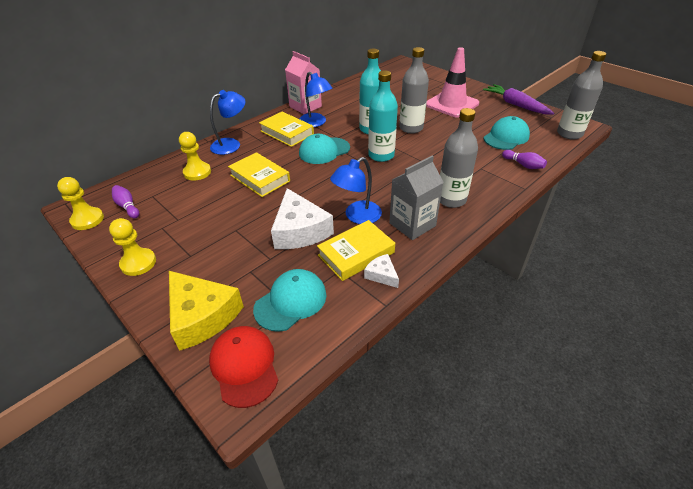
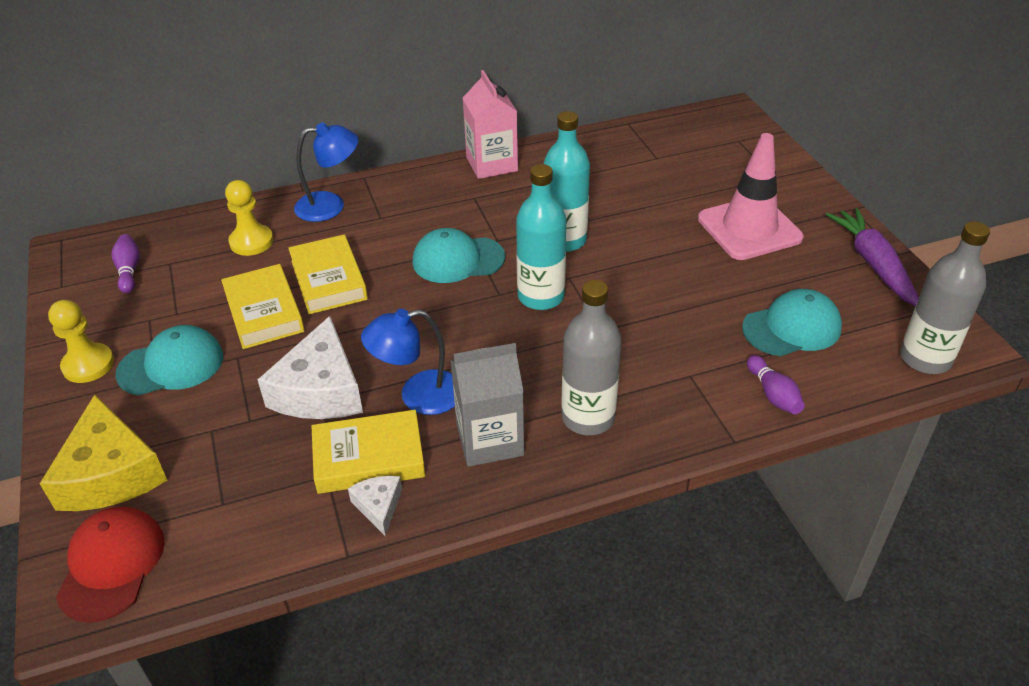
camera: 25 degrees right, 0 degrees up
(87, 220) = (71, 275): yellow pawn -> none
(287, 132) = (426, 208): yellow book -> yellow book (264, 312)
(291, 301) = (229, 497): turquoise cap -> turquoise cap (171, 365)
(316, 123) = (484, 202): blue lamp -> none
(411, 128) = (634, 257): grey bottle -> none

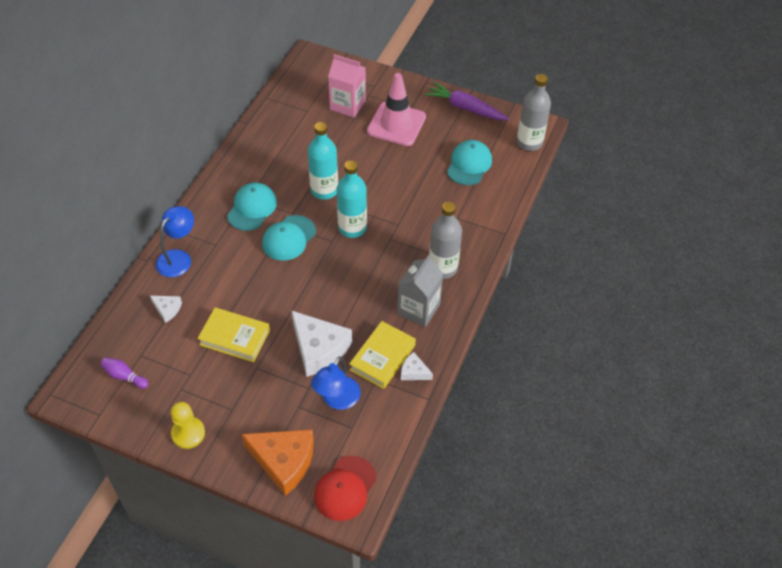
camera: 50 degrees left, 10 degrees up
(111, 473) = (284, 461): yellow cheese -> orange cheese
(112, 565) = (345, 488): red cap -> red cap turned 105 degrees counterclockwise
(171, 365) = (231, 398): turquoise cap -> turquoise cap (252, 208)
(251, 242) = (167, 309): yellow pawn -> white cheese
(329, 280) = (241, 297): yellow book -> none
(418, 395) = (364, 315): blue lamp -> blue lamp (337, 400)
(491, 164) = (229, 172): pink carton -> pink carton (347, 105)
(773, 394) = (496, 201): purple bowling pin -> none

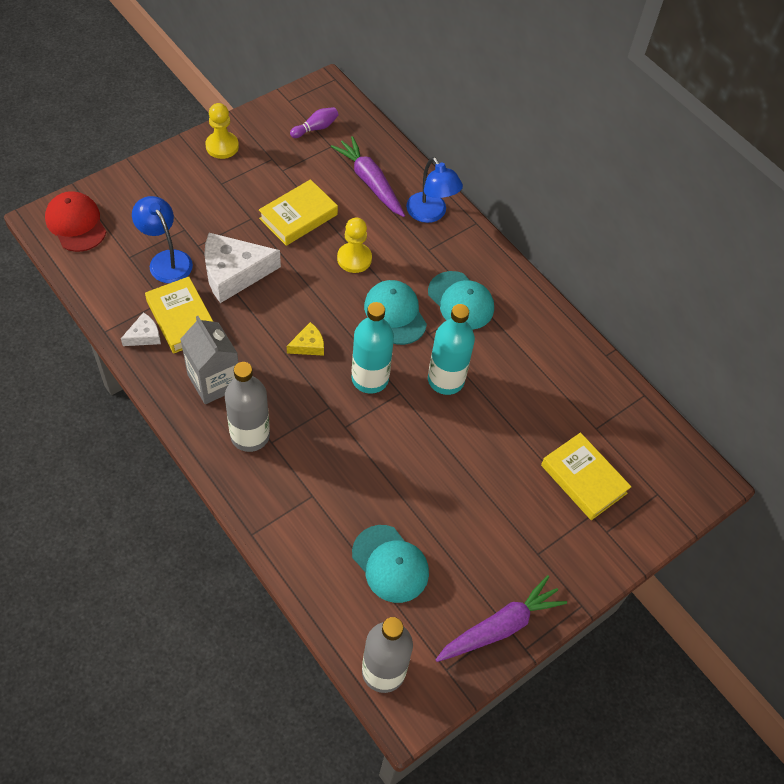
camera: 115 degrees right, 5 degrees up
(167, 309) = (370, 182): white cheese -> purple carrot
(254, 283) = (354, 259): none -> yellow pawn
(284, 461) = (139, 195): orange cheese -> none
(347, 105) = (583, 479): pink carton -> yellow book
(350, 272) = (308, 345): none -> yellow cheese
(396, 124) = (515, 518): pink traffic cone -> none

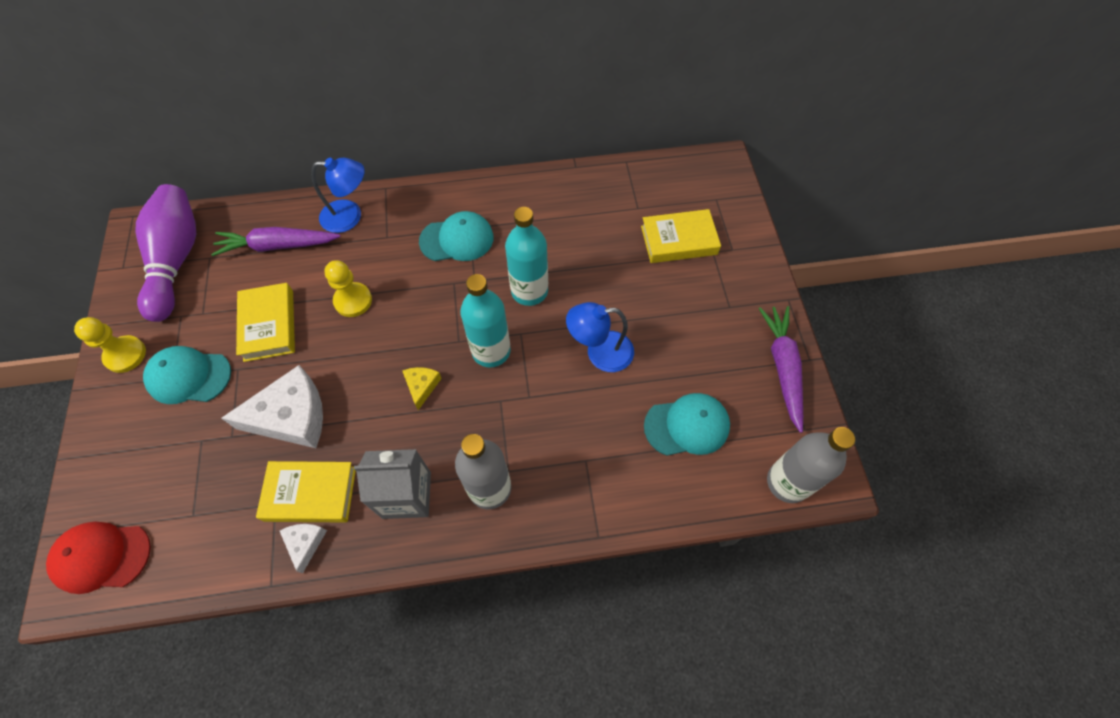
camera: 55 degrees left, 5 degrees up
(166, 260) = (226, 477): blue lamp -> blue lamp (600, 352)
(234, 273) = (291, 416): white cheese -> white cheese turned 120 degrees counterclockwise
(315, 128) = (176, 260): purple bowling pin -> purple bowling pin, size x2.35
(395, 314) = (436, 296): turquoise cap -> turquoise cap (189, 376)

